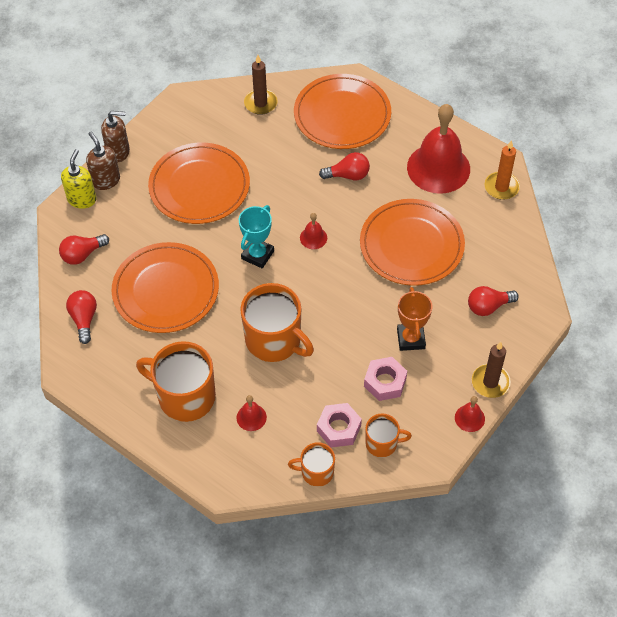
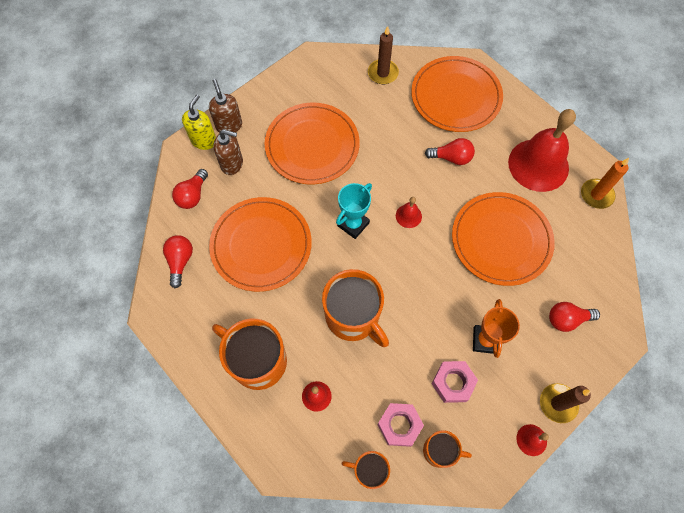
camera: 10 degrees right, 10 degrees up
(82, 254) = (193, 195): red light bulb -> red light bulb turned 45 degrees counterclockwise
(118, 152) = (246, 99): brown soap dispenser -> brown soap dispenser (232, 164)

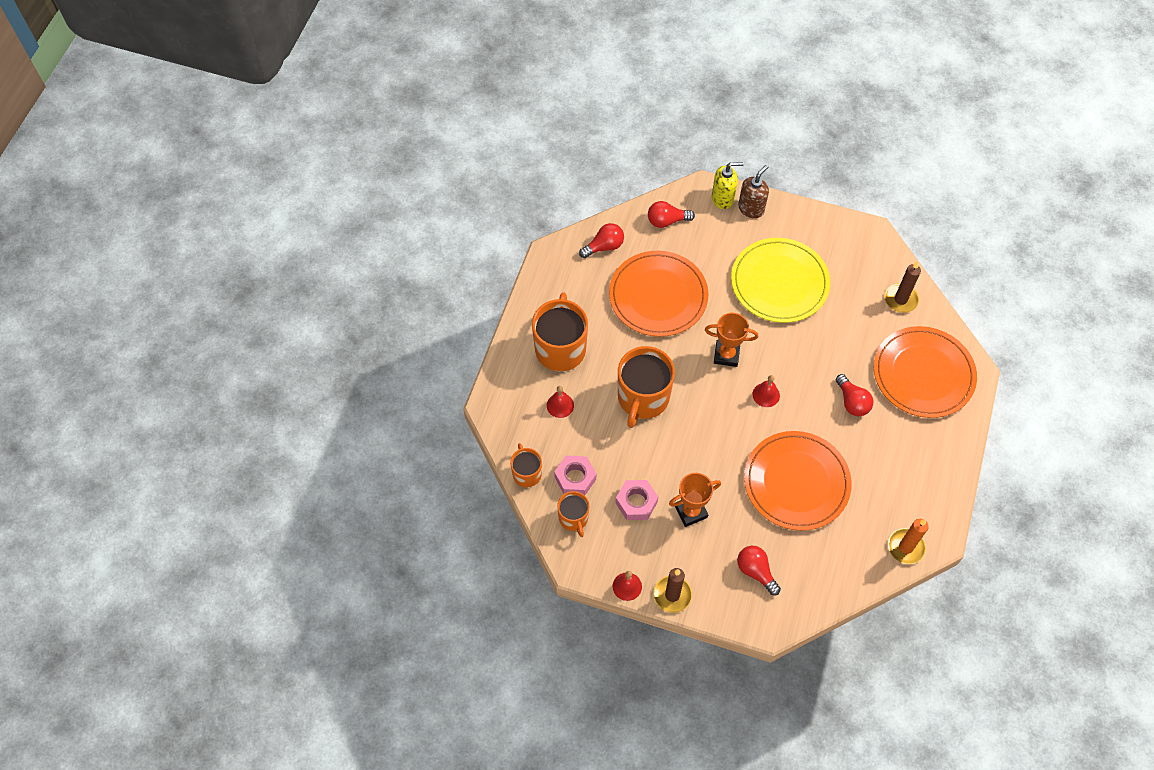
camera: 60 degrees right, 5 degrees down
(232, 164) = (716, 232): brown soap dispenser -> none
(312, 145) = (779, 282): orange plate -> yellow plate
(353, 224) = (726, 355): turquoise trophy -> orange trophy
(538, 165) = (901, 481): red bell -> none

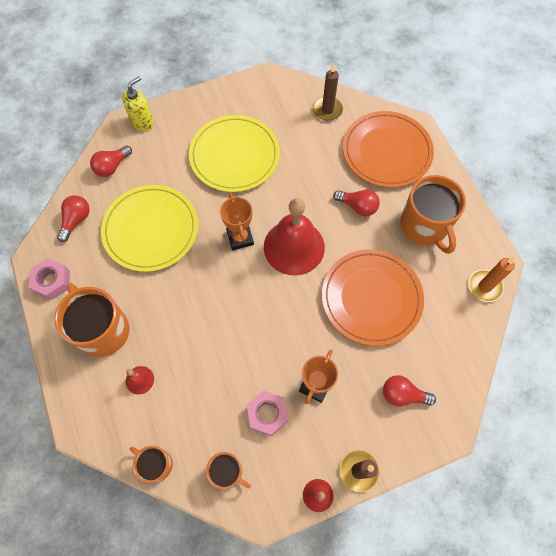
camera: 40 degrees left, 5 degrees up
(575, 478) = (201, 434): pink nut -> pink nut (52, 281)
(643, 398) = (203, 321): orange mug -> orange mug (424, 226)
(658, 296) = (151, 229): orange plate -> yellow plate
(726, 355) = (240, 238): orange trophy -> orange trophy turned 75 degrees counterclockwise
(751, 208) = (170, 115): brown soap dispenser -> none
(766, 394) = (294, 247): red bell -> red bell, size x2.37

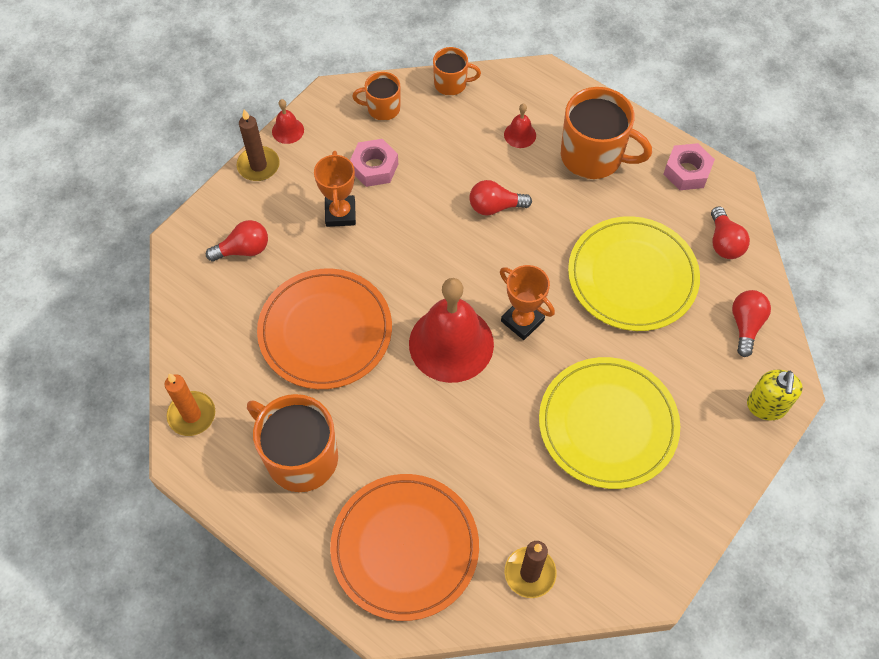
camera: 150 degrees right, 5 degrees down
(357, 206) = (401, 438): red light bulb -> red light bulb (495, 207)

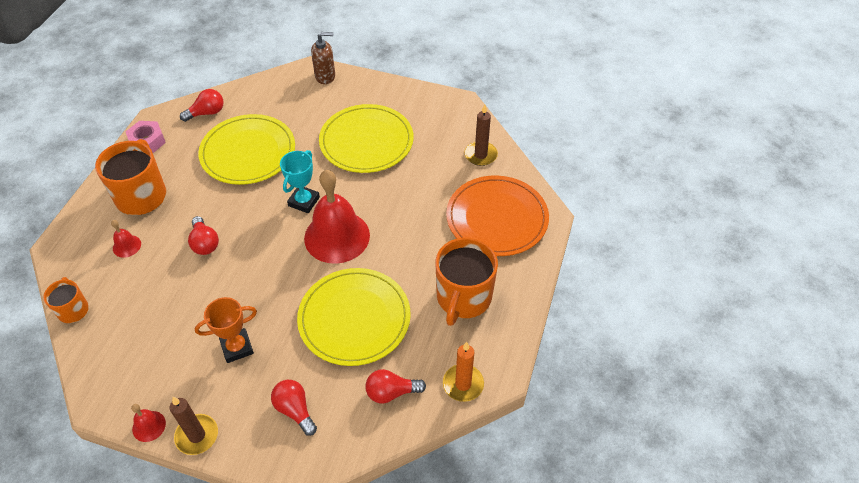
camera: 110 degrees left, 10 degrees down
(325, 331) = (354, 318): orange plate -> yellow plate
(374, 167) = (181, 338): pink nut -> none
(382, 108) = (110, 354): orange mug -> none
(522, 321) = (304, 201): orange trophy -> turquoise trophy
(745, 325) = (270, 93): red light bulb -> red light bulb (391, 392)
(766, 406) = (325, 76): yellow soap dispenser -> brown soap dispenser

